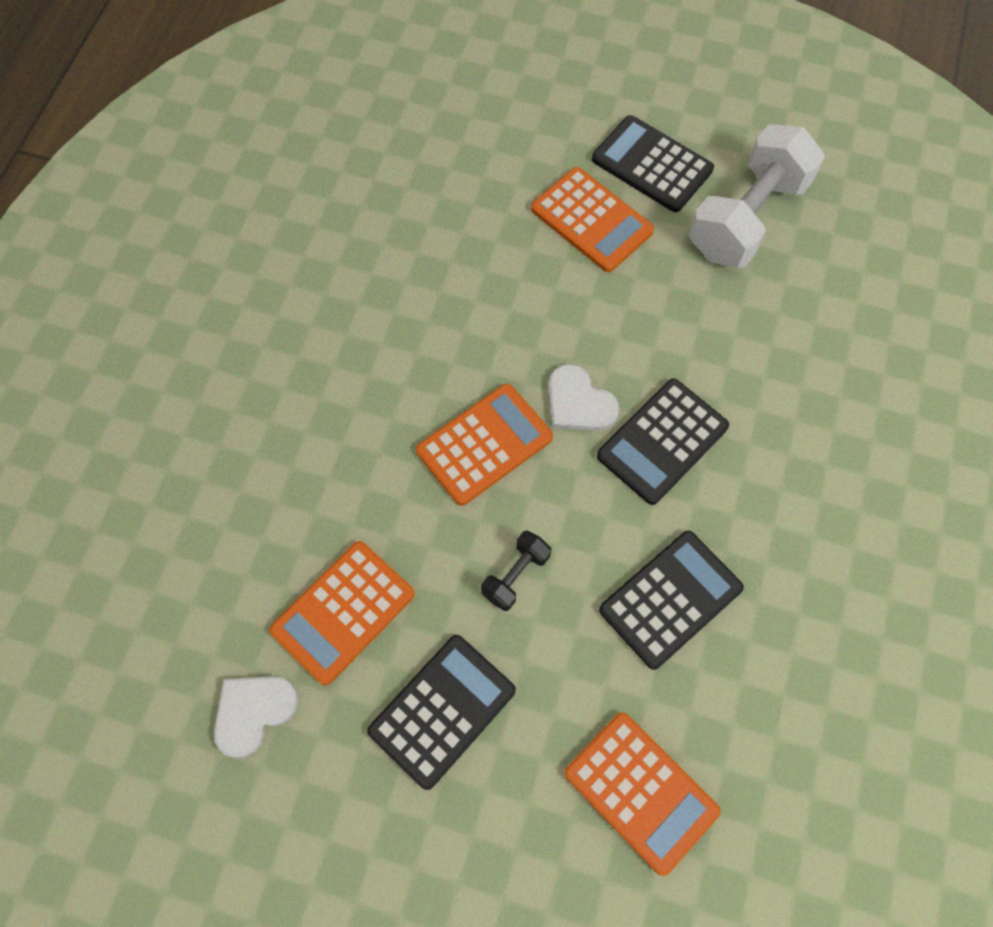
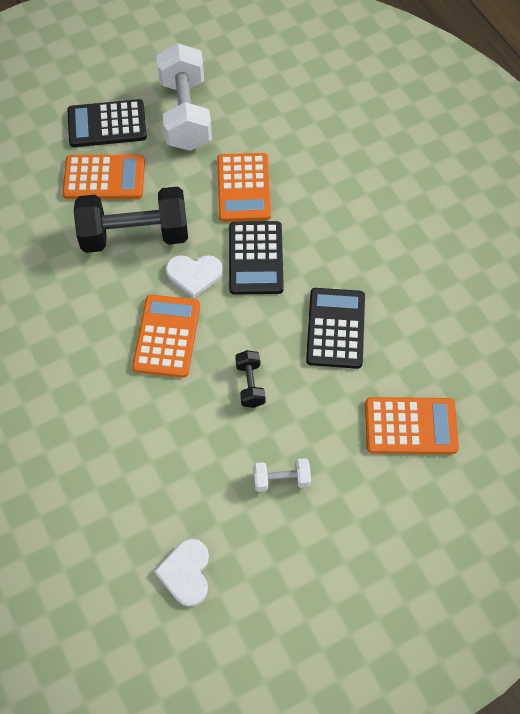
camera: 45 degrees left, 5 degrees down
(343, 612) = (181, 482): orange calculator -> orange calculator (243, 188)
(442, 710) = (281, 479): black calculator -> white dumbbell
(561, 308) = (135, 235): none -> black dumbbell

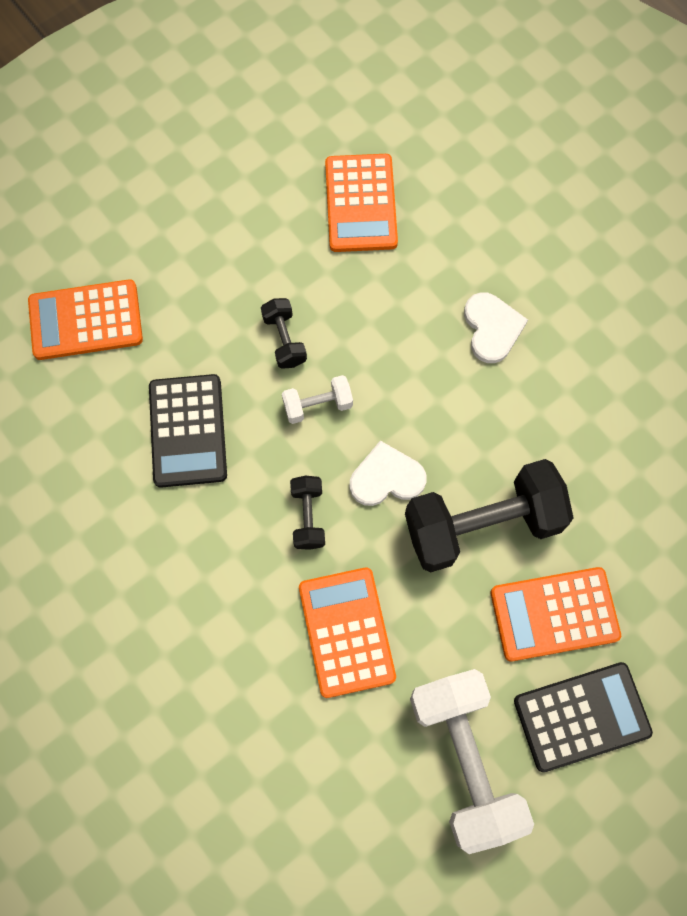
camera: 170 degrees right, 10 degrees up
(166, 336) = (401, 384): orange calculator -> orange calculator (361, 203)
(186, 573) = (316, 130): white heart -> white heart (492, 328)
(256, 258) = (308, 516): black calculator -> black dumbbell
(281, 479) = (230, 237): white dumbbell -> white dumbbell (317, 405)

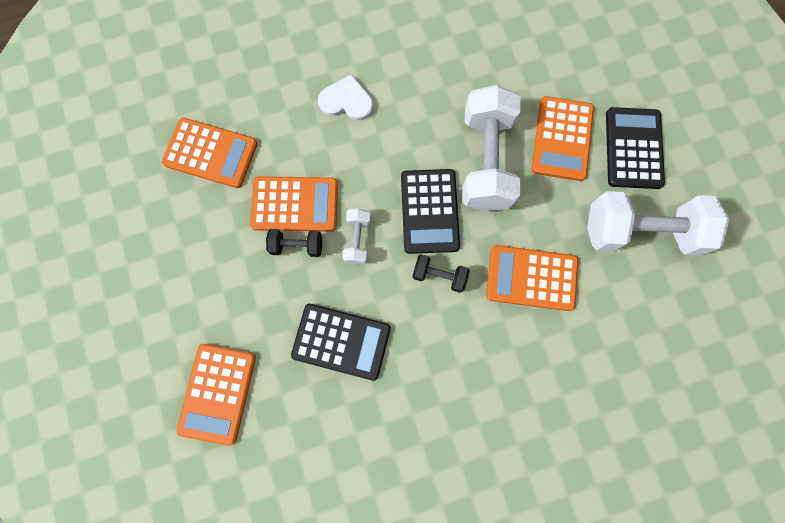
camera: 70 degrees left, 5 degrees up
(334, 318) = (295, 204): none -> orange calculator
(386, 477) = (429, 211): white heart -> black calculator
(482, 524) = (486, 161): black dumbbell -> white dumbbell

